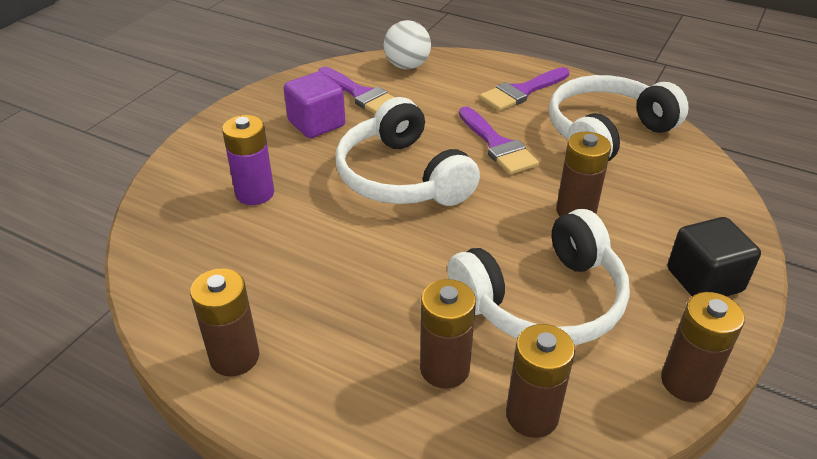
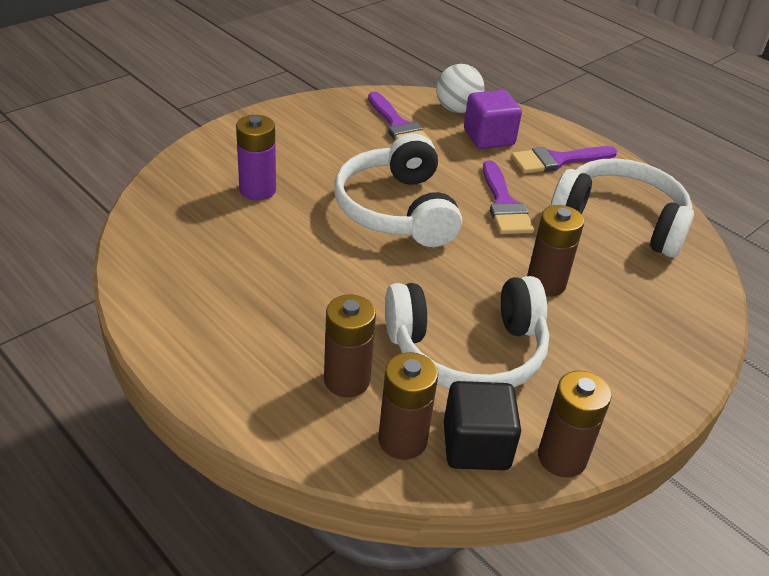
camera: 15 degrees right, 0 degrees up
(234, 357) = (175, 319): brown battery -> none
(316, 124) = (343, 143): purple cube -> purple cube (488, 138)
(606, 133) = (620, 220): white headphones -> white headphones turned 45 degrees clockwise
(704, 280) = (635, 378): black cube -> black cube (476, 446)

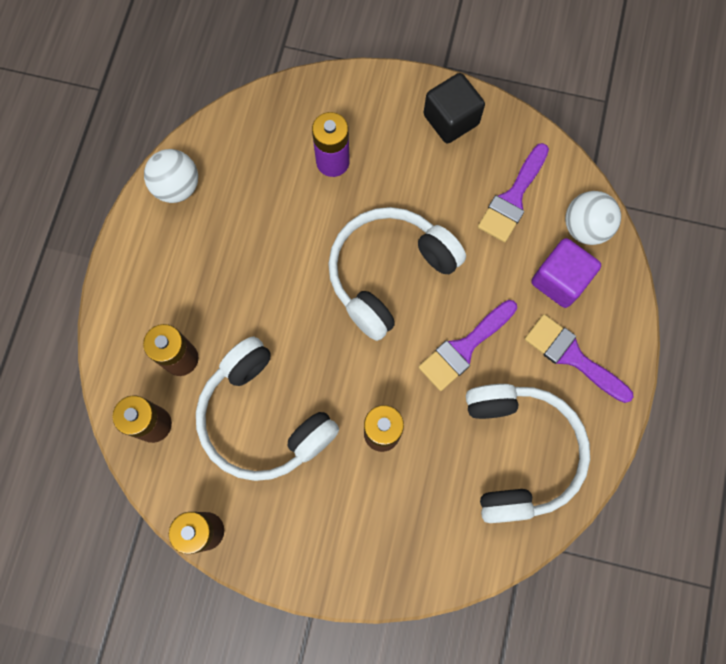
camera: 60 degrees right, 35 degrees up
(158, 291) = (177, 187): none -> white ball
(476, 446) = (179, 472): black cube -> black cube (451, 119)

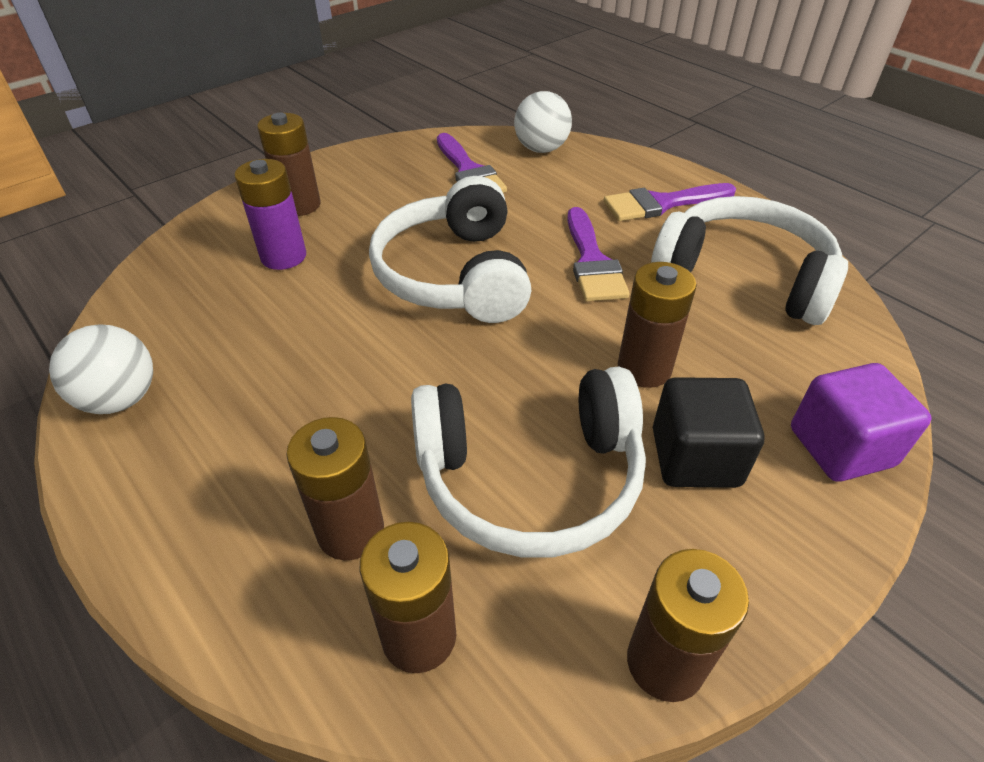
camera: 55 degrees left, 30 degrees down
(388, 124) = (300, 205): none -> brown battery
(451, 119) = (349, 171): black cube -> black cube (695, 457)
(559, 280) = (577, 180): purple cube -> purple cube (840, 447)

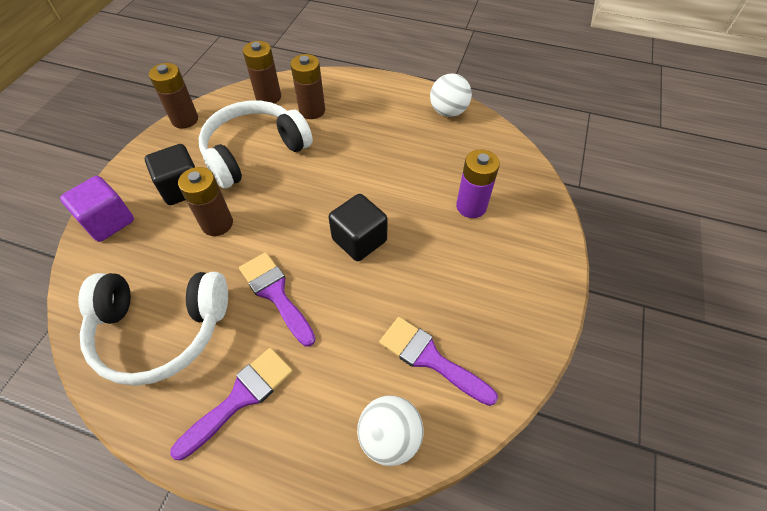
camera: 150 degrees right, 10 degrees up
(300, 205) = (512, 251): brown battery -> none
(454, 274) = (359, 240): white headphones -> black cube

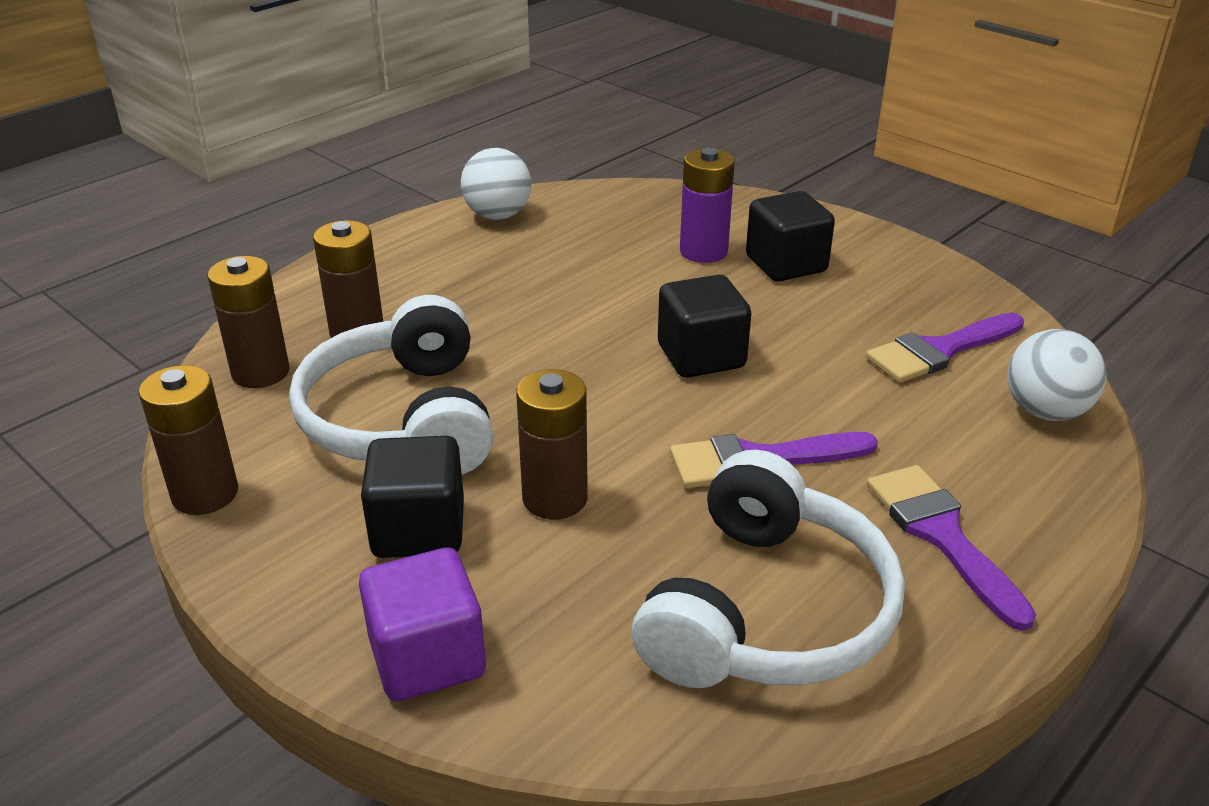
camera: 65 degrees left, 20 degrees down
(483, 250) = (786, 264): none -> black cube

